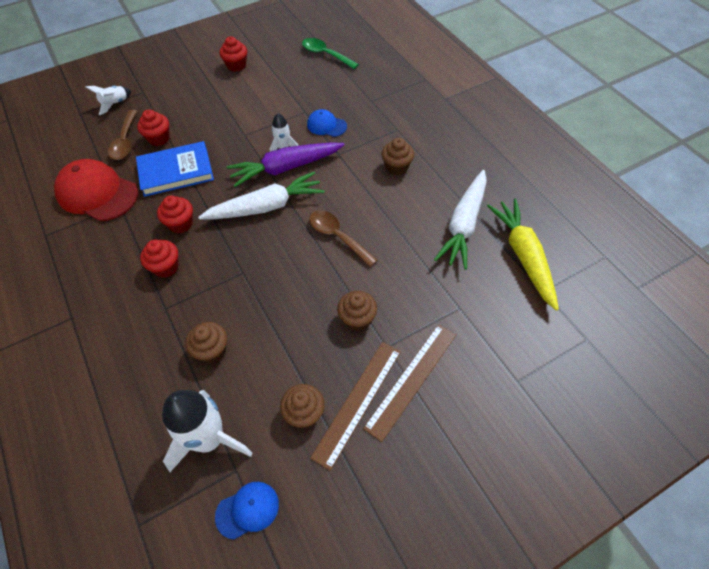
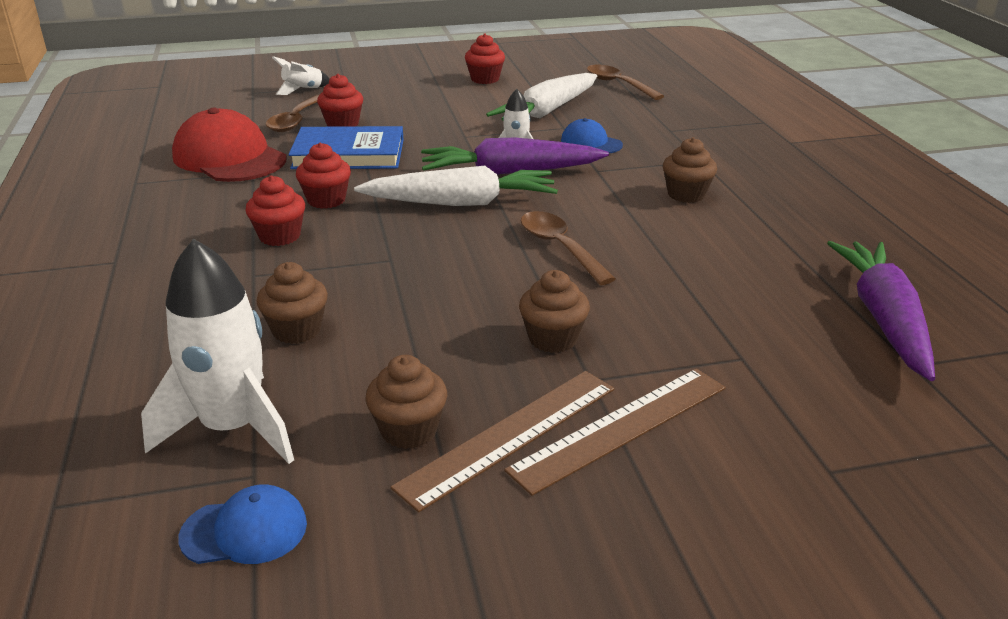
camera: 15 degrees right, 25 degrees down
(326, 54) = (618, 84): green spoon -> brown spoon
(463, 225) = (781, 268): white carrot -> white carrot (547, 111)
(523, 255) = (883, 318): yellow carrot -> purple carrot

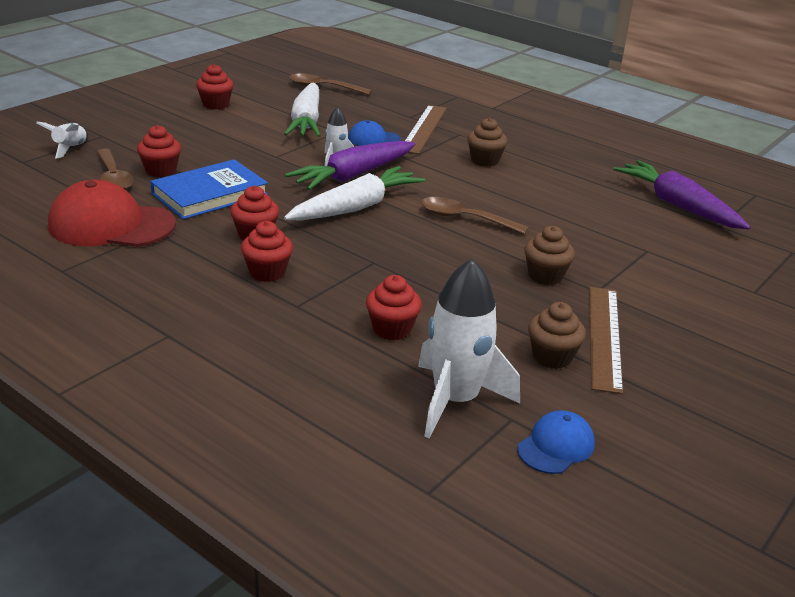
camera: 40 degrees left, 0 degrees up
(297, 330) = (392, 329): brown cupcake -> red cupcake
(621, 428) = (647, 309): brown ruler -> brown ruler (424, 129)

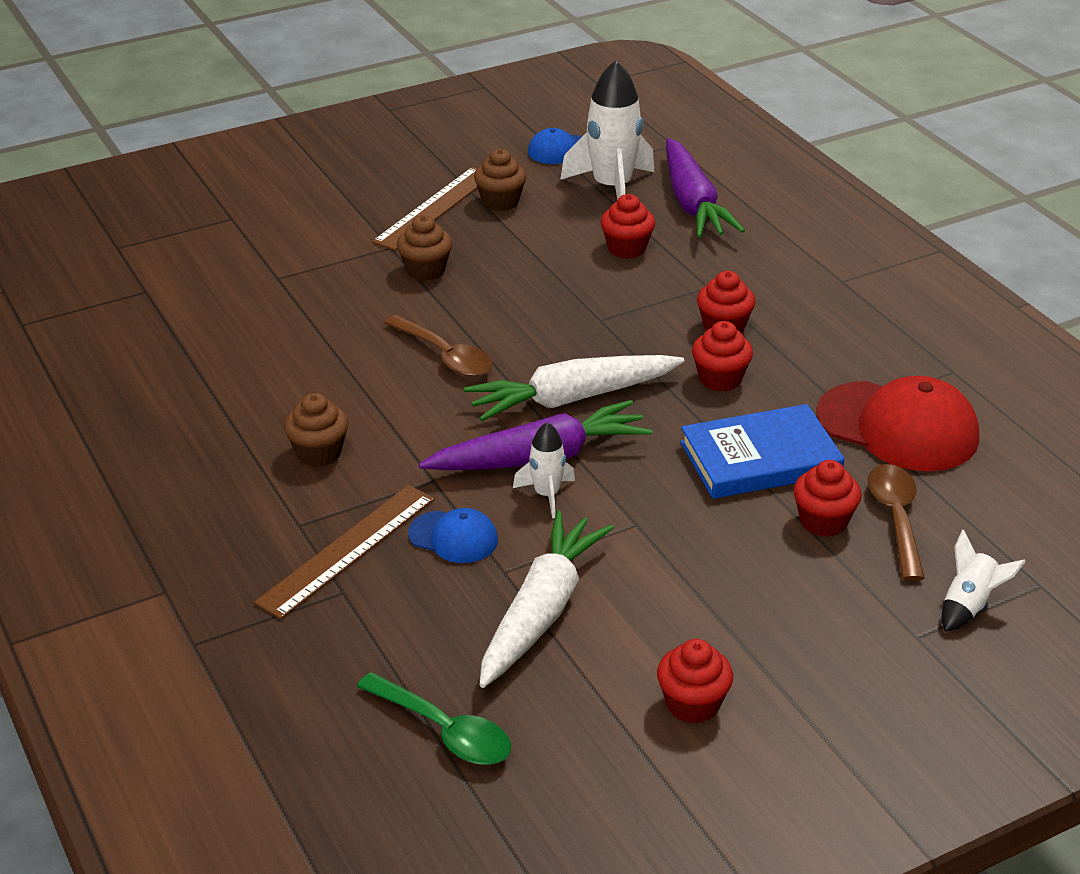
camera: 155 degrees left, 5 degrees up
(323, 88) = (444, 731): brown spoon -> green spoon
(677, 205) = (151, 327): purple carrot -> purple carrot (692, 203)

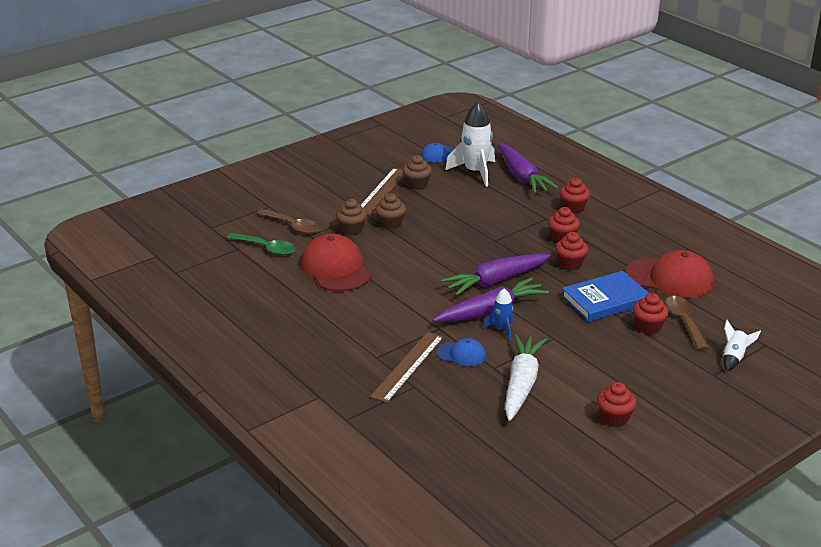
camera: 10 degrees left, 5 degrees down
(296, 345) = (336, 268): none -> red cap
(319, 453) = (372, 321): brown cupcake -> brown cupcake (351, 230)
(444, 731) = (494, 444): green spoon -> green spoon (266, 248)
(445, 356) = (419, 266): brown spoon -> brown spoon (292, 226)
(547, 495) = (502, 329): white rocket -> blue rocket
(571, 399) = (496, 281): white carrot -> purple carrot
(626, 248) = (495, 203): red cupcake -> red cupcake (573, 208)

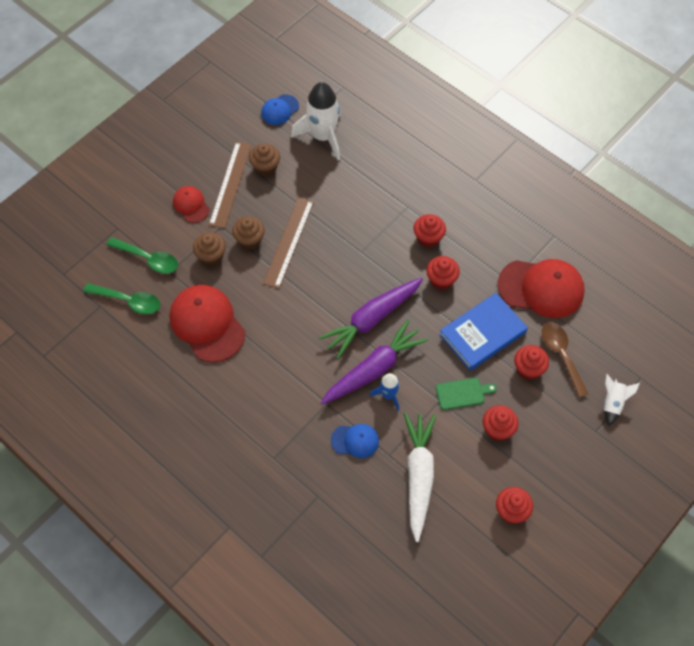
camera: 10 degrees left, 30 degrees up
(292, 226) = (148, 259): brown spoon -> green spoon
(342, 199) = (191, 205): none -> red cap
(408, 366) = (306, 467): brown ruler -> brown ruler (288, 242)
(522, 176) = (373, 137): purple carrot -> none
(573, 208) = (432, 185): red cupcake -> red cupcake (497, 429)
(578, 335) = (462, 393): none -> green cutting board

